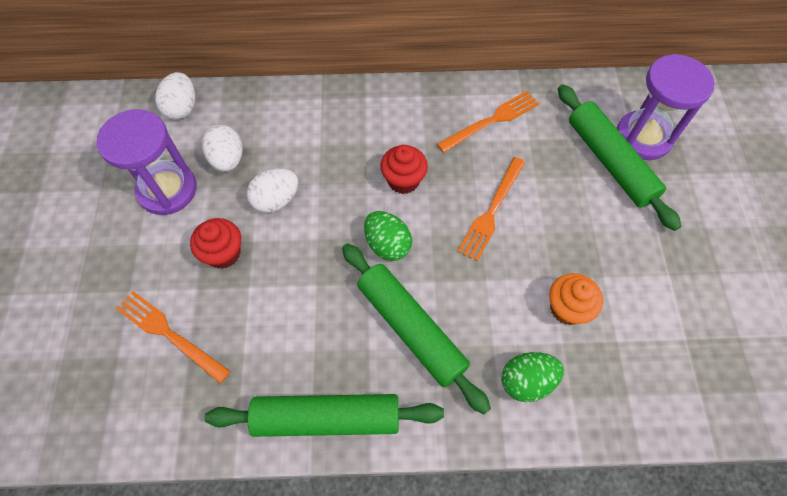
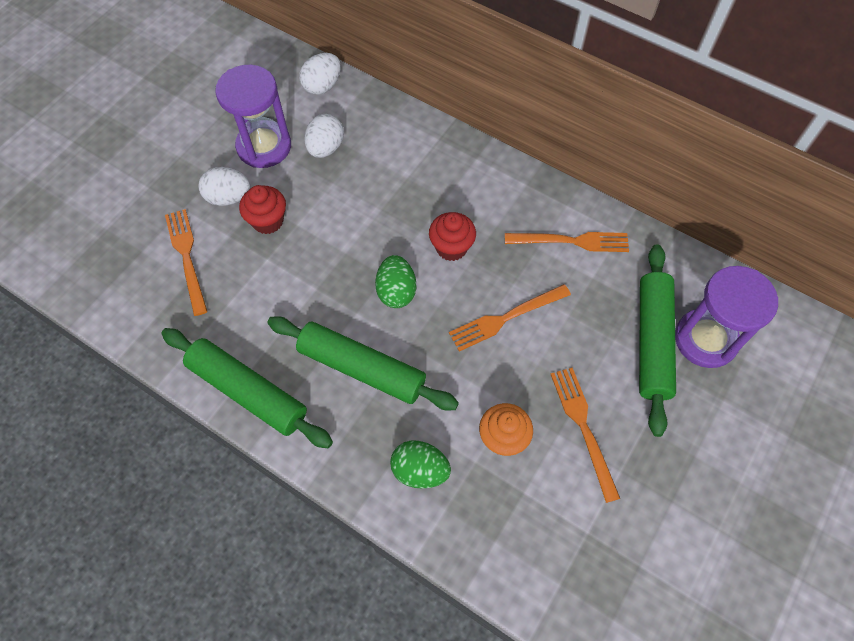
camera: 35 degrees right, 0 degrees up
(276, 200) = (337, 203): white egg -> white egg (228, 197)
(410, 329) = (361, 368): green rolling pin -> green rolling pin turned 60 degrees counterclockwise
(616, 259) = (583, 427): none -> orange fork

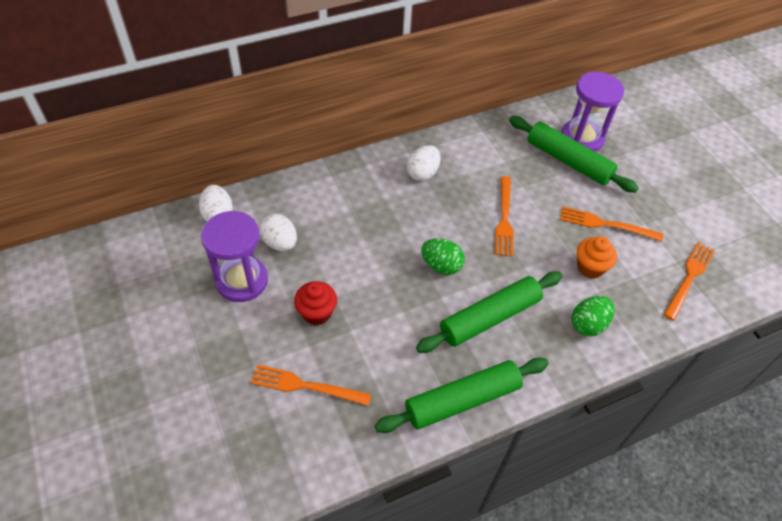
camera: 60 degrees left, 10 degrees down
(228, 197) = (271, 328): white egg -> white egg (422, 173)
(451, 247) = (428, 217): red cupcake -> none
(572, 241) = (471, 156): orange fork -> orange fork (689, 278)

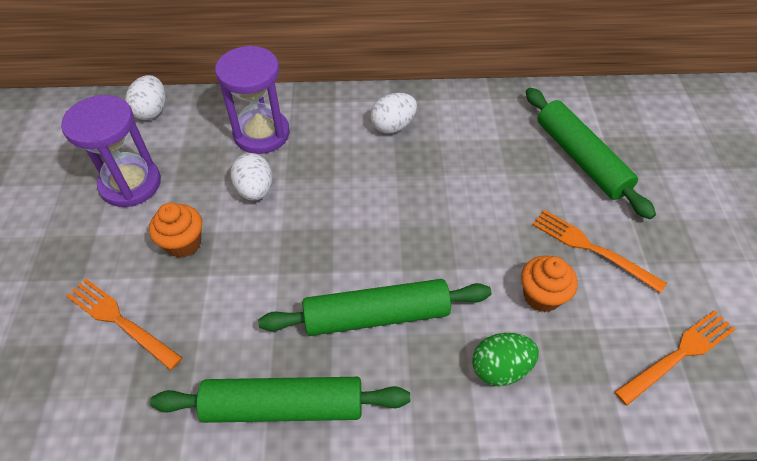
camera: 25 degrees right, 0 degrees up
(280, 243) = (194, 157): white egg -> white egg (255, 190)
(317, 313) = (183, 243): red cupcake -> orange cupcake
(441, 266) = (354, 235): green egg -> none
(504, 219) = (461, 204): orange fork -> none
(582, 138) = (613, 137): purple hourglass -> purple hourglass (261, 134)

